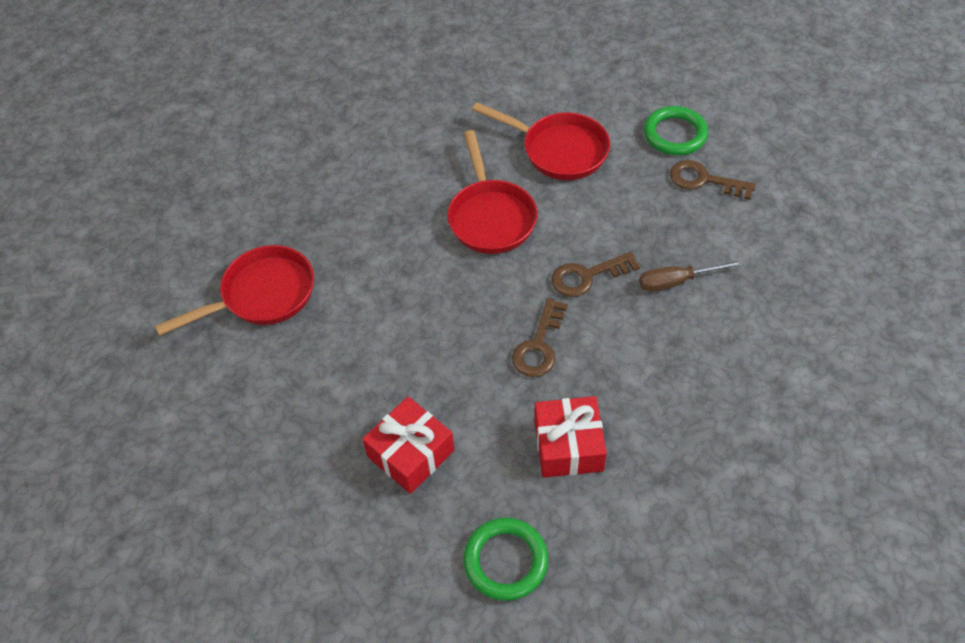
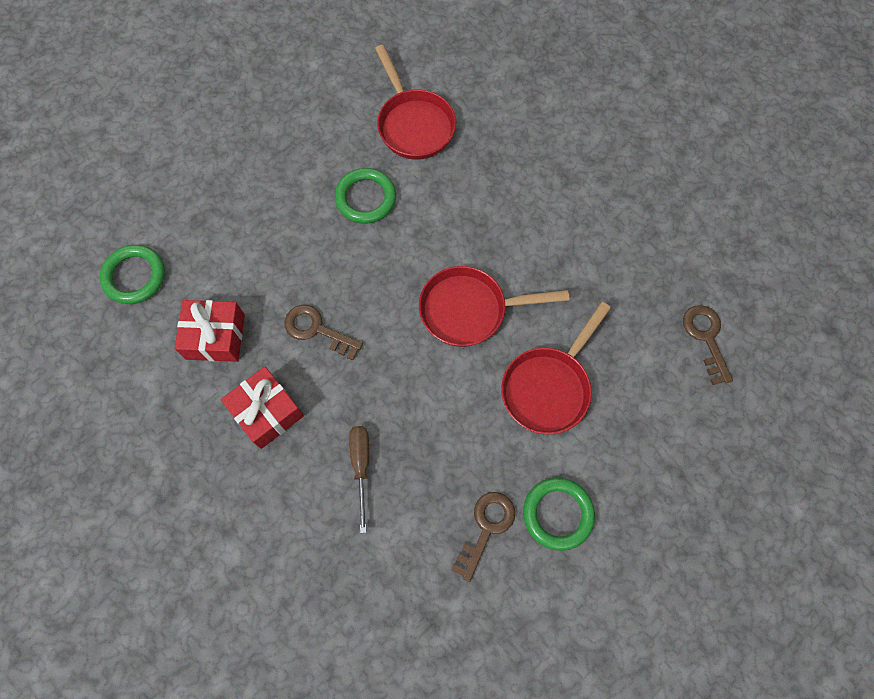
camera: 95 degrees right, 15 degrees up
(366, 327) = (366, 198): none -> green ring
(410, 453) = (240, 221): red gift -> red gift (267, 412)
(587, 276) = (383, 384): brown key -> brown key (706, 338)

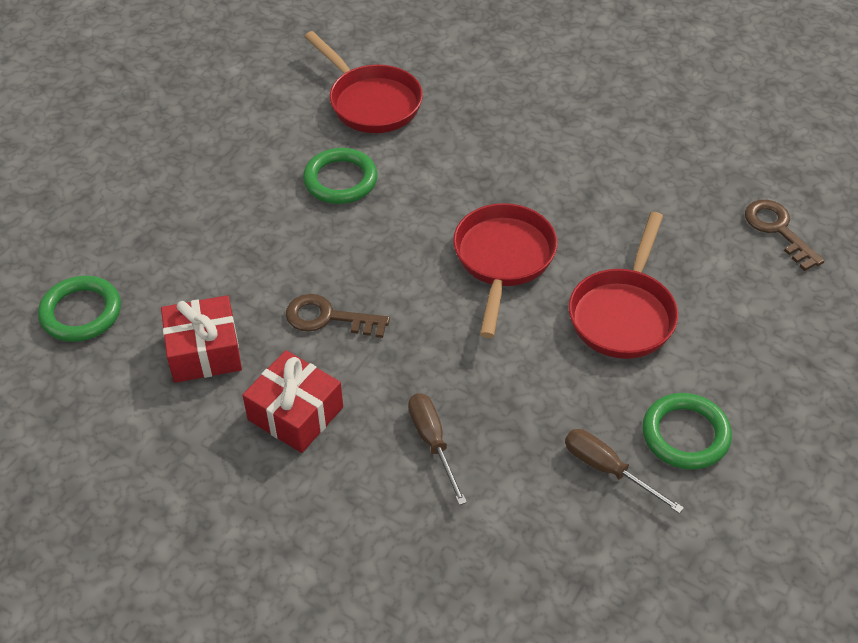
camera: 15 degrees left, 20 degrees down
(470, 310) = (503, 260): red pan -> red pan turned 120 degrees clockwise
(486, 528) = (608, 469): brown key -> brown screwdriver

